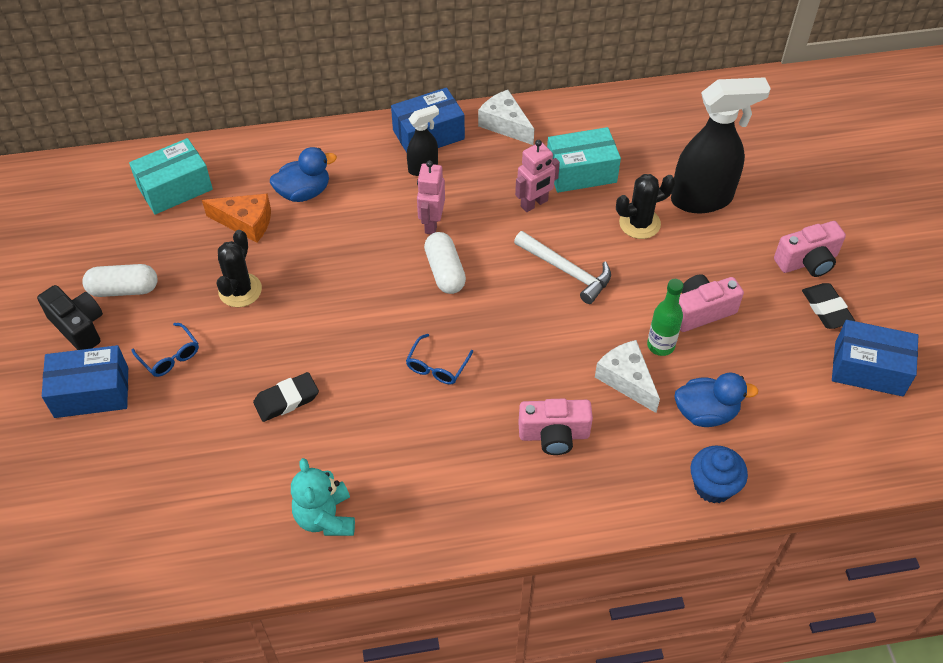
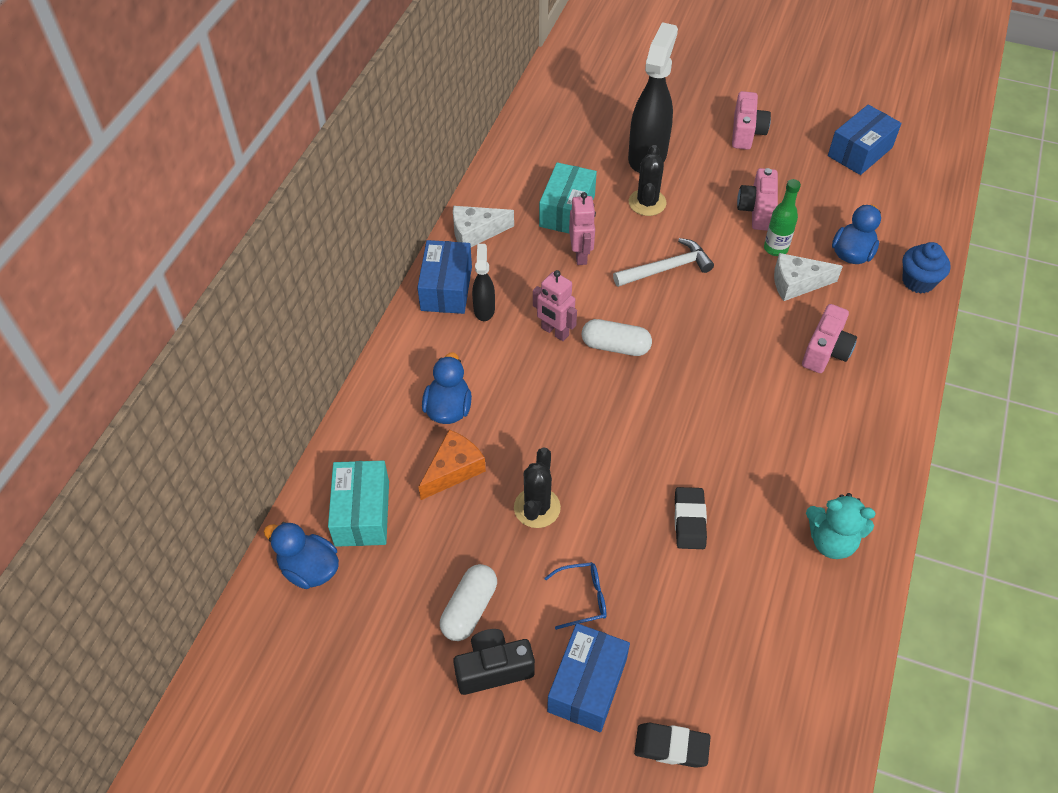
camera: 60 degrees left, 0 degrees up
(111, 182) = (309, 569): none -> blue duck
(240, 290) = (537, 508): black cactus -> black cactus turned 60 degrees clockwise
(437, 366) = (714, 395): blue glasses -> none
(826, 309) = (795, 145): black eraser -> black eraser (671, 747)

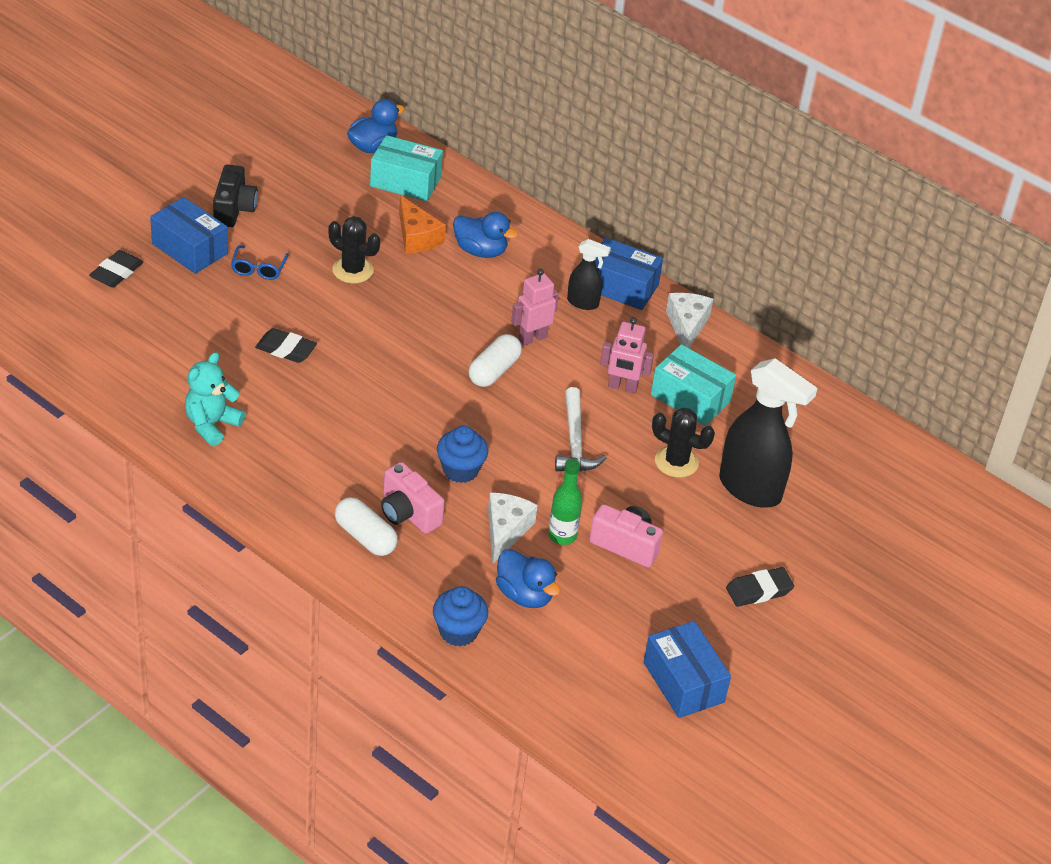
camera: 105 degrees right, 10 degrees down
(469, 609) = (288, 211): white capsule -> white capsule (365, 537)
(746, 132) = (759, 590): pink camera -> black eraser
(752, 332) = (460, 470): none -> blue cupcake

